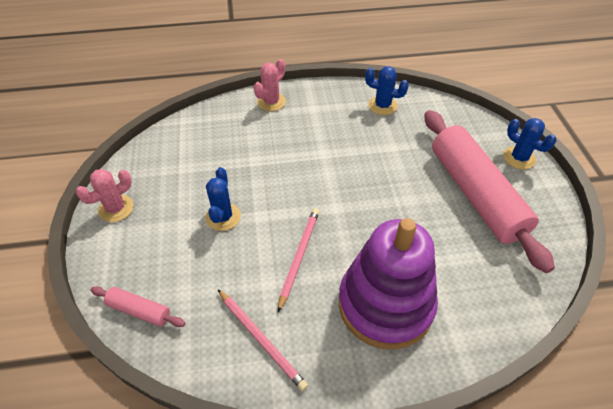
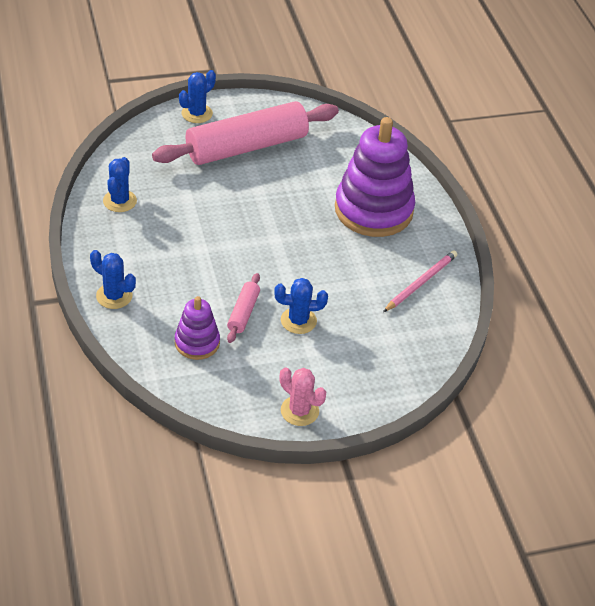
camera: 100 degrees left, 5 degrees down
(139, 310) = (413, 366): pink rolling pin -> pink rolling pin (243, 313)
(211, 147) = (197, 343): none -> purple stacking toy
(271, 102) = (114, 296): pink cactus -> blue cactus
(299, 256) = (336, 263): pink pencil -> none

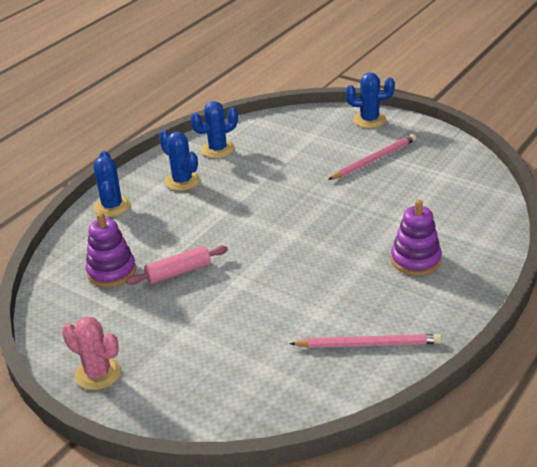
camera: 55 degrees right, 10 degrees down
(247, 147) = (374, 159): pink rolling pin -> pink pencil
(298, 321) = (210, 305): blue cactus -> blue cactus (182, 181)
(299, 411) = (98, 373): pink cactus -> pink cactus turned 60 degrees counterclockwise
(373, 210) = (415, 260): purple stacking toy -> purple stacking toy, size x0.51

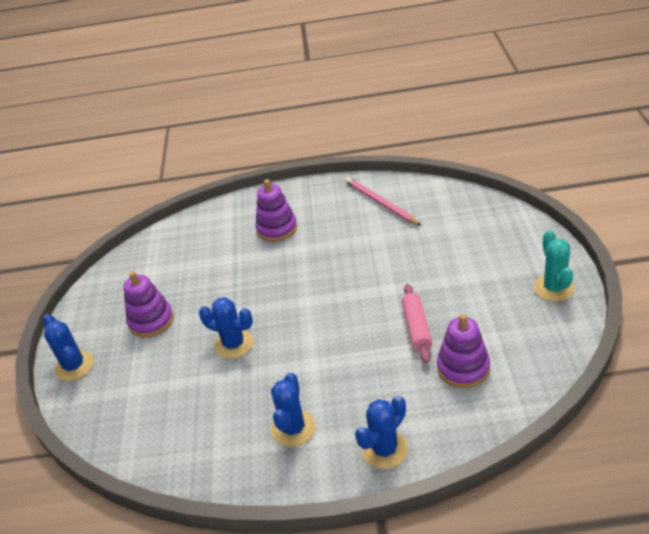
camera: 125 degrees left, 5 degrees up
(98, 373) = (554, 288): pink cactus -> turquoise cactus
(178, 272) = (417, 328): pink rolling pin -> pink rolling pin turned 60 degrees clockwise
(217, 149) = (212, 445): blue cactus -> blue cactus (234, 344)
(374, 159) = (151, 321): pink pencil -> purple stacking toy

